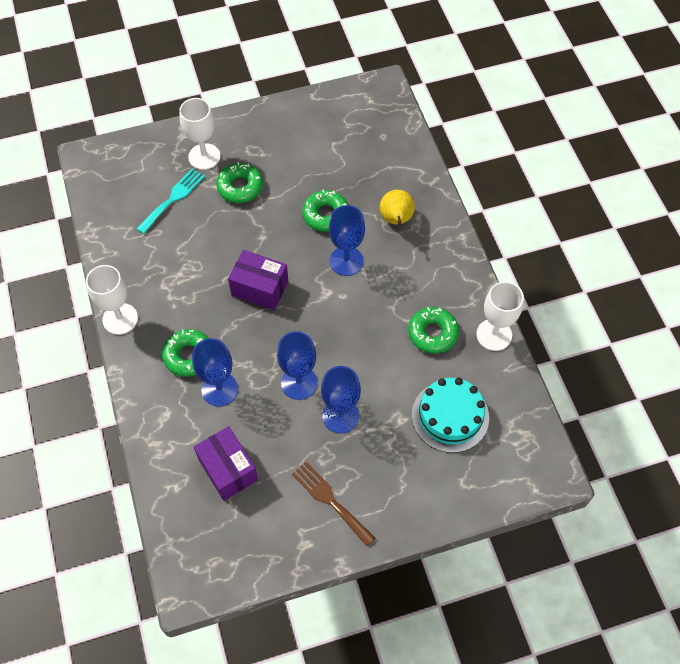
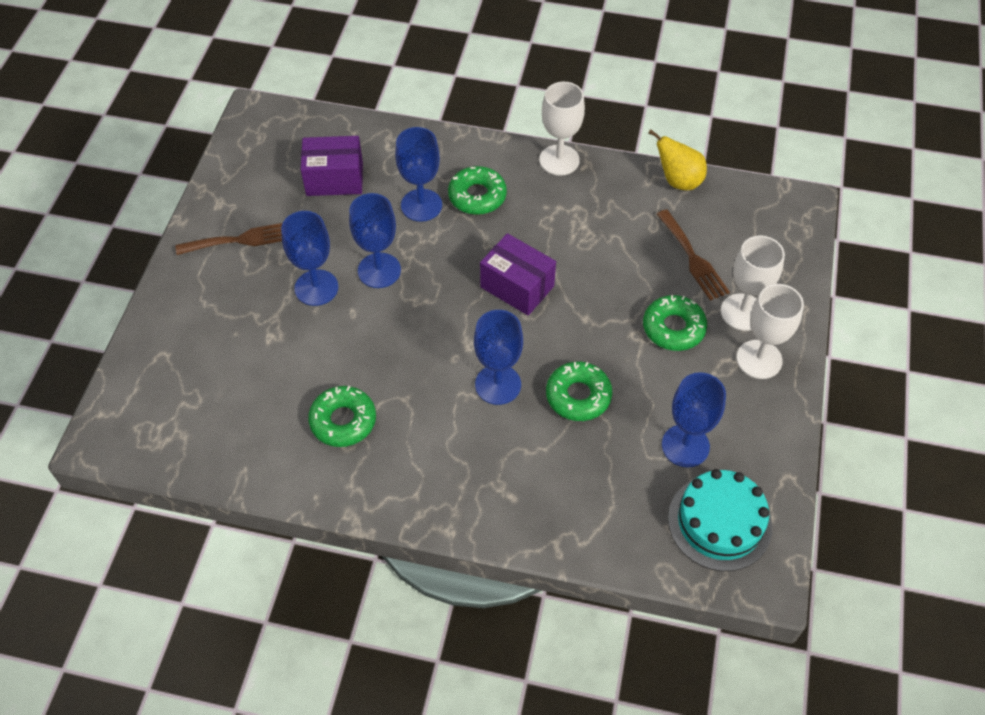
camera: 120 degrees right, 5 degrees down
(173, 198) = (693, 258): turquoise fork -> brown fork
(260, 288) = (517, 286): purple box -> purple box turned 75 degrees clockwise
(325, 149) = (685, 446): none -> blue goblet
(396, 220) = (523, 468): yellow pear -> yellow pear (678, 181)
(450, 416) = (238, 383): turquoise cake -> turquoise cake (719, 522)
(494, 335) = (294, 483): white goblet -> white goblet (759, 359)

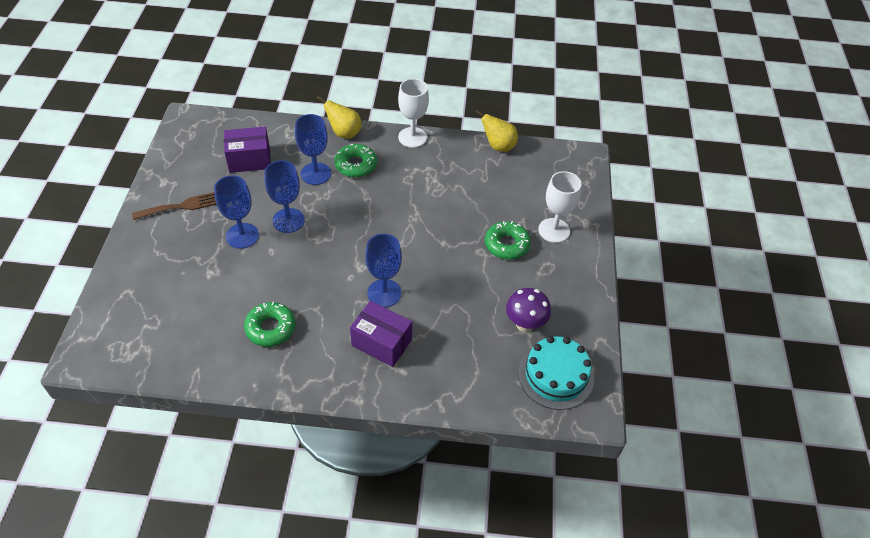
camera: 10 degrees left, 5 degrees down
(465, 148) = (344, 133): none -> yellow pear
(517, 286) = (391, 224): purple box -> purple box (381, 343)
(578, 396) = (443, 296): green donut -> none
(685, 446) = (525, 324): blue goblet -> purple mushroom
(693, 258) = (515, 197): brown fork -> none
(759, 359) = (569, 261): white goblet -> none

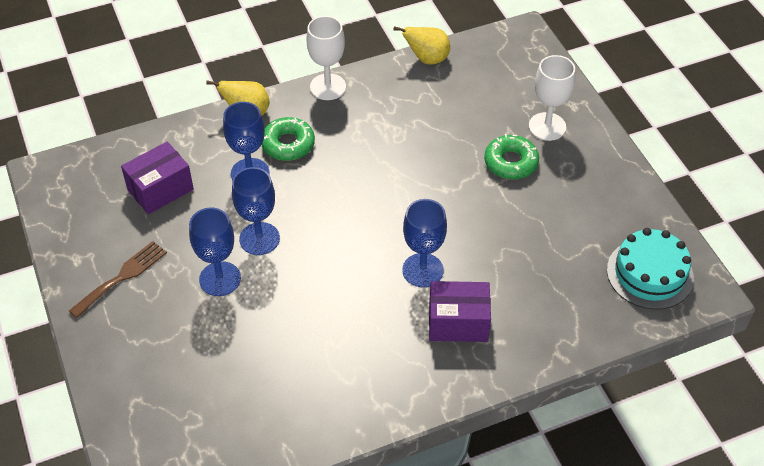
camera: 25 degrees left, 0 degrees up
(270, 328) = (330, 363): green donut -> none
(525, 324) = (586, 237): purple mushroom -> none

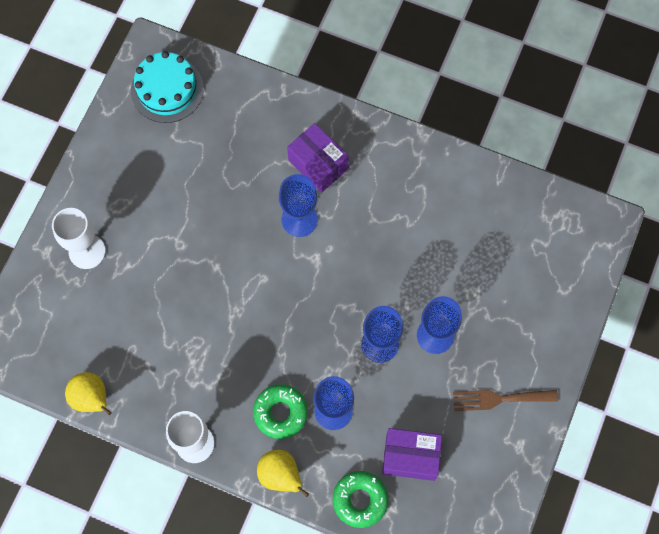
camera: 135 degrees left, 20 degrees up
(511, 162) = (148, 246): green donut -> green donut (360, 500)

